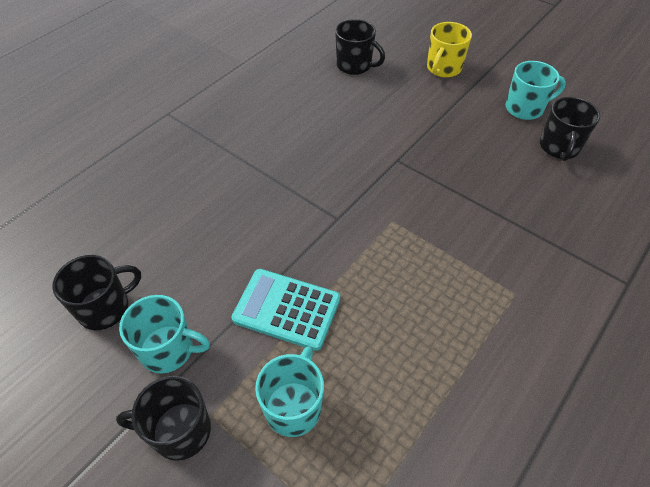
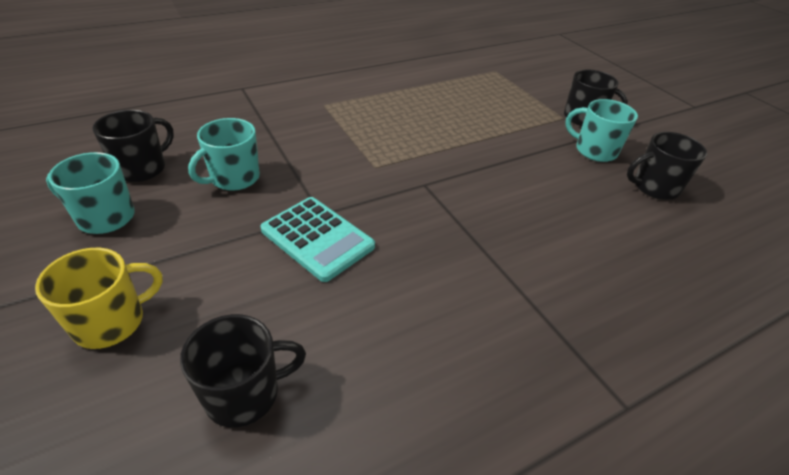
camera: 160 degrees left, 10 degrees down
(286, 309) = (498, 144): turquoise calculator -> turquoise calculator (317, 238)
(293, 407) = (509, 107): turquoise mug -> turquoise mug (234, 178)
(354, 65) = (244, 393): black mug -> black mug turned 105 degrees clockwise

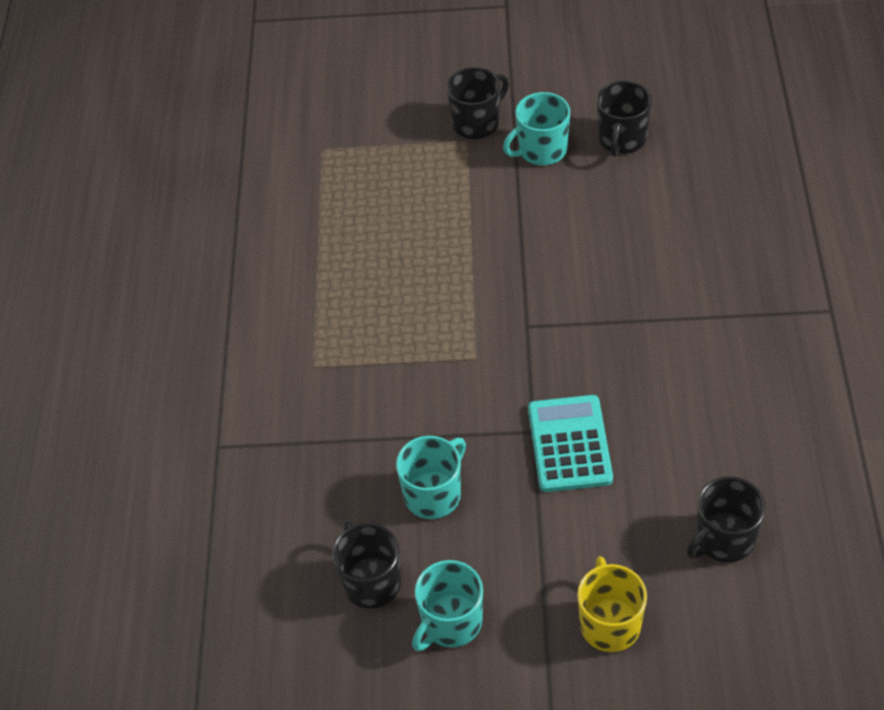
camera: 55 degrees left, 10 degrees up
(234, 178) = (433, 494): turquoise mug -> turquoise mug turned 120 degrees counterclockwise
(244, 393) = (724, 539): black mug -> black mug turned 135 degrees counterclockwise
(317, 238) = (569, 444): turquoise calculator -> turquoise calculator turned 75 degrees counterclockwise

